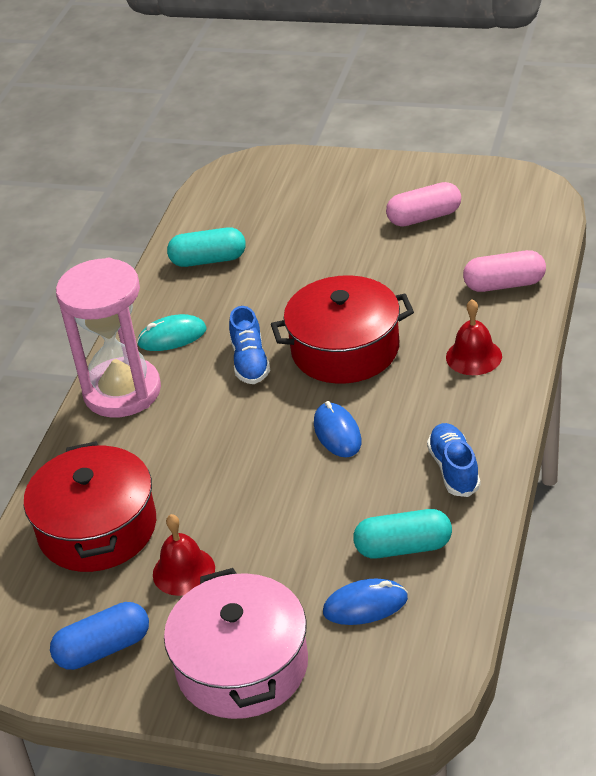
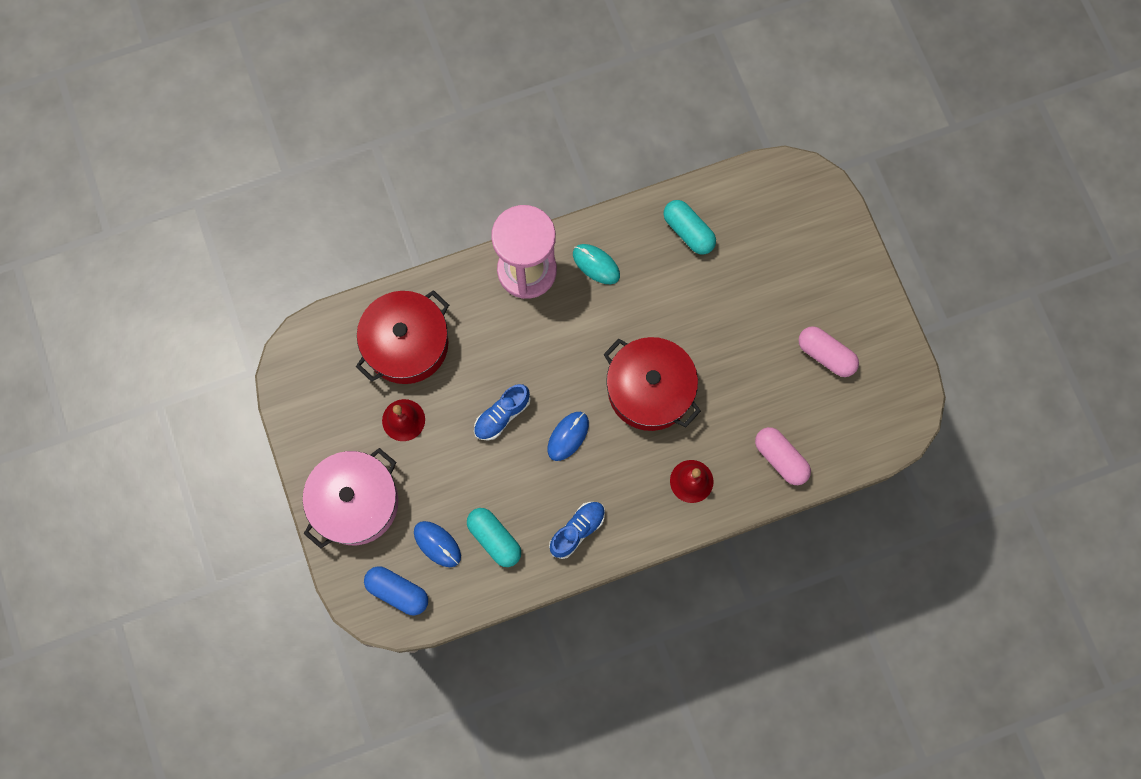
camera: 50 degrees right, 35 degrees up
(103, 648) = (324, 415): blue capsule -> blue capsule (398, 591)
(250, 362) = (601, 334): blue shoe -> blue shoe (502, 415)

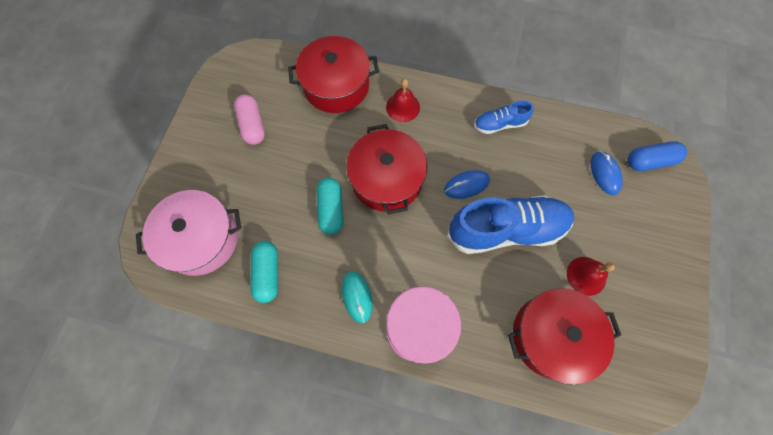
camera: 145 degrees left, 5 degrees down
(355, 502) = (655, 239): pink pot -> pink pot (201, 239)
(398, 591) = (649, 161): blue capsule -> blue capsule turned 75 degrees counterclockwise
(494, 539) = (561, 153): turquoise capsule -> turquoise capsule (331, 209)
(502, 415) = (506, 230): blue shoe -> blue shoe, size x2.01
(780, 458) = (336, 85): pink capsule -> red pot

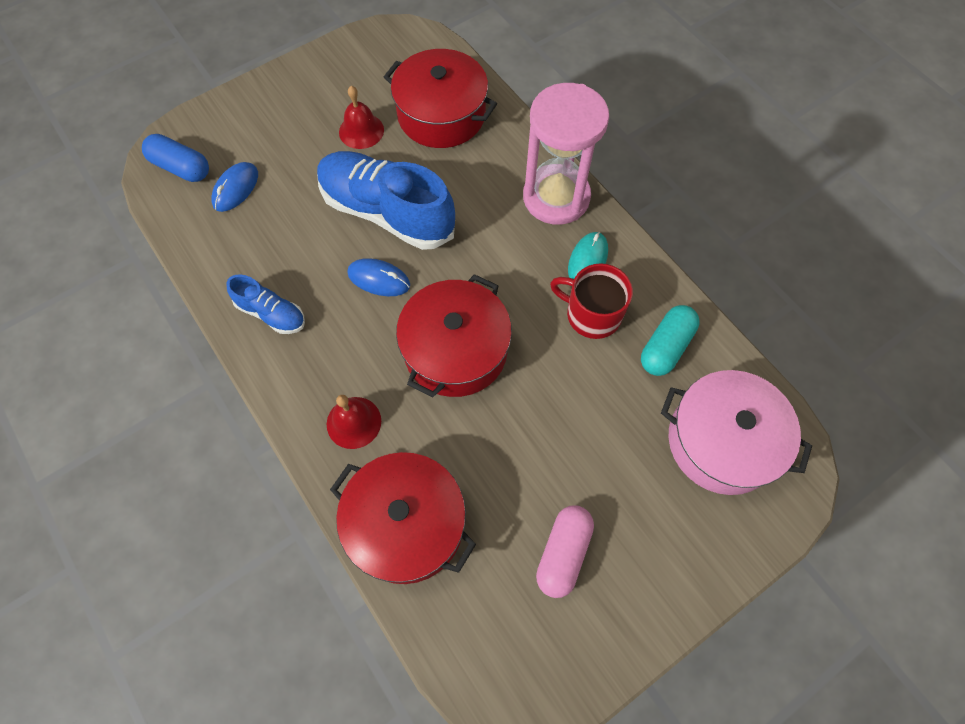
camera: 140 degrees left, 5 degrees down
(327, 260) = (592, 314): none -> red mug
(331, 209) = (546, 363): turquoise capsule -> none

